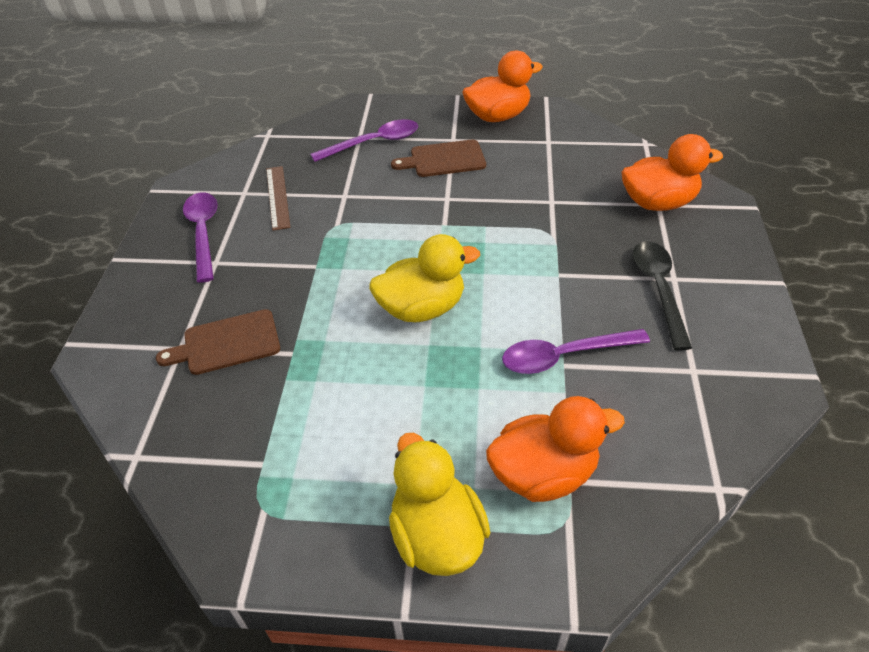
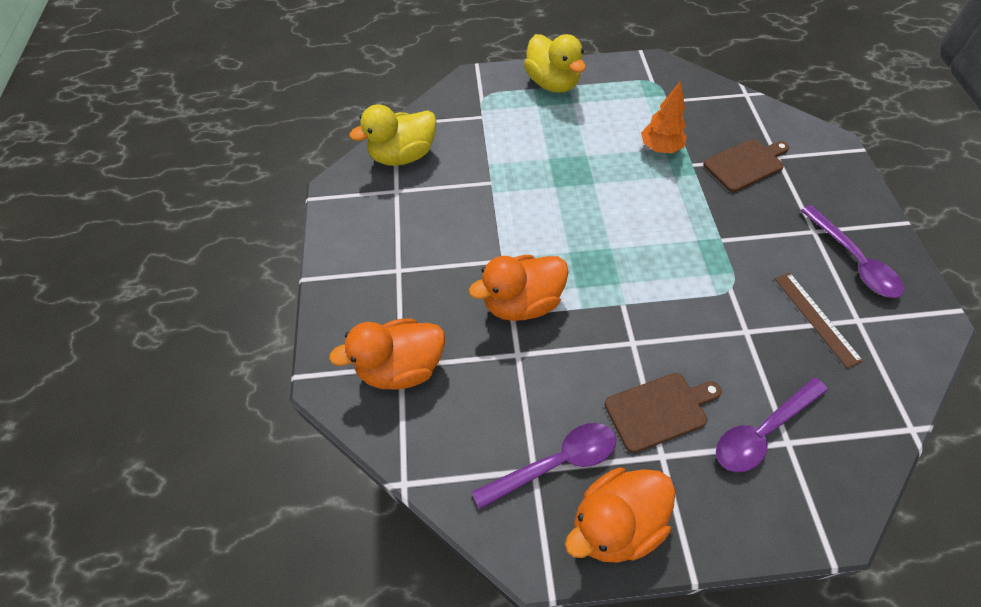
camera: 170 degrees right, 10 degrees up
(320, 381) = (660, 148): none -> orange tree
(422, 308) = (610, 211): yellow duck -> yellow duck (403, 156)
(543, 473) = (498, 117): orange duck -> orange duck (522, 303)
(563, 356) = (491, 188): purple spoon -> purple spoon (556, 463)
(658, 289) = (413, 256): black spoon -> none

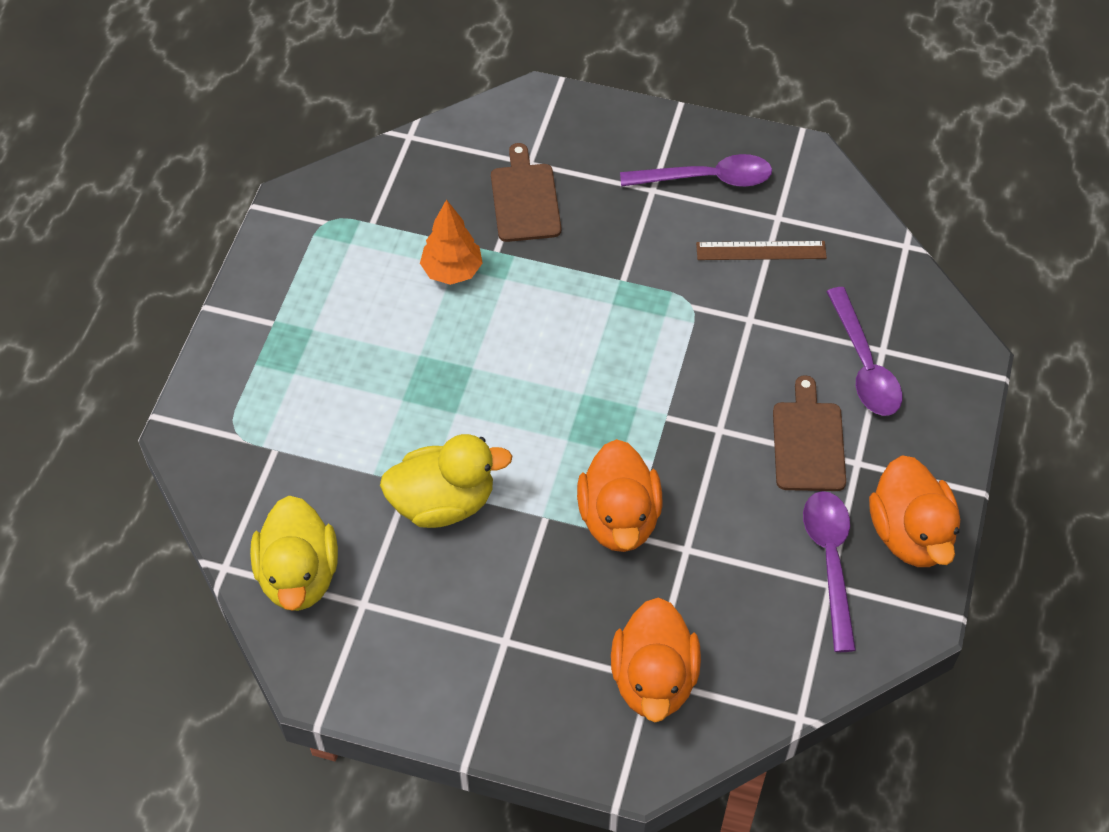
camera: 70 degrees left, 0 degrees up
(552, 83) = (259, 337): yellow duck -> yellow duck (443, 502)

